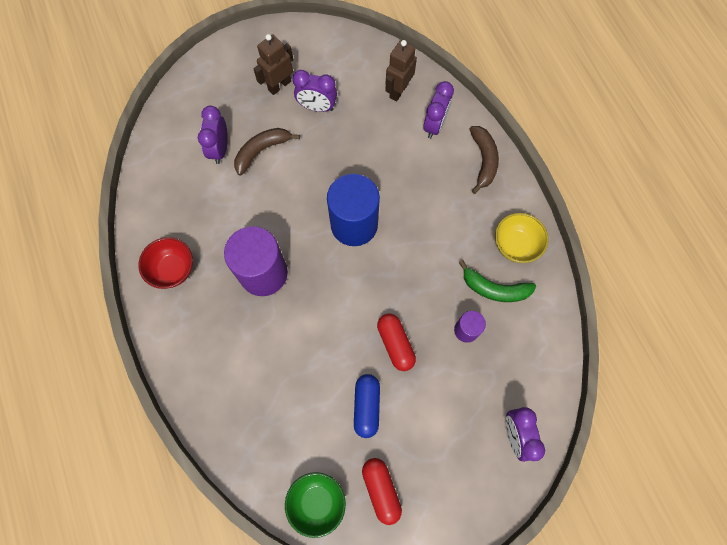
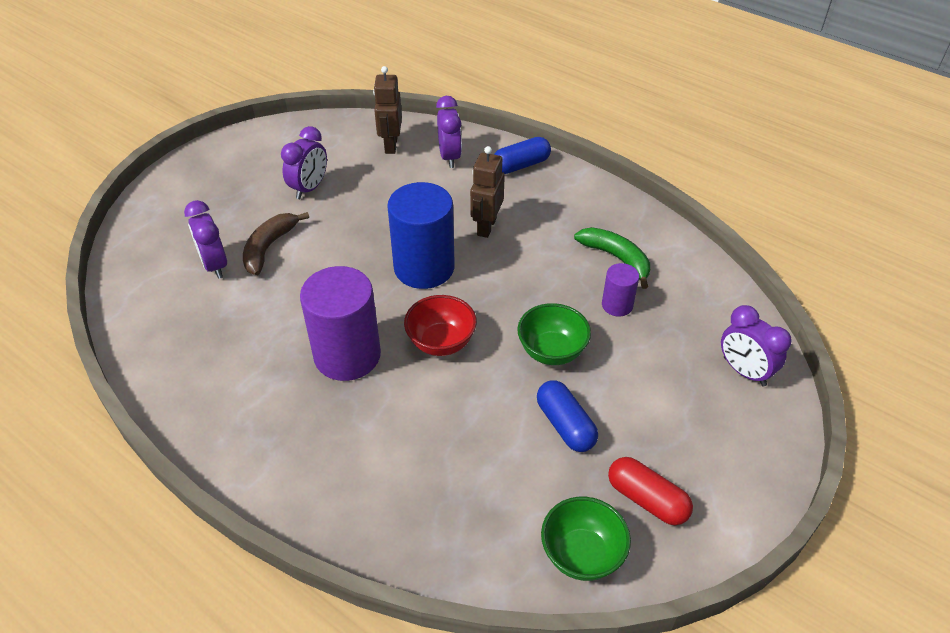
camera: 30 degrees left, 25 degrees down
(173, 269) = (225, 402): red bowl -> red bowl (441, 342)
(279, 85) = (252, 186): brown robot -> brown robot (486, 226)
(317, 107) = (309, 188): purple clock -> purple clock turned 45 degrees counterclockwise
(395, 344) = (551, 351): red capsule -> green bowl
(483, 160) = (521, 165): brown banana -> blue capsule
(494, 289) = (616, 258): green banana -> green banana turned 120 degrees counterclockwise
(515, 245) = (607, 216): yellow bowl -> none

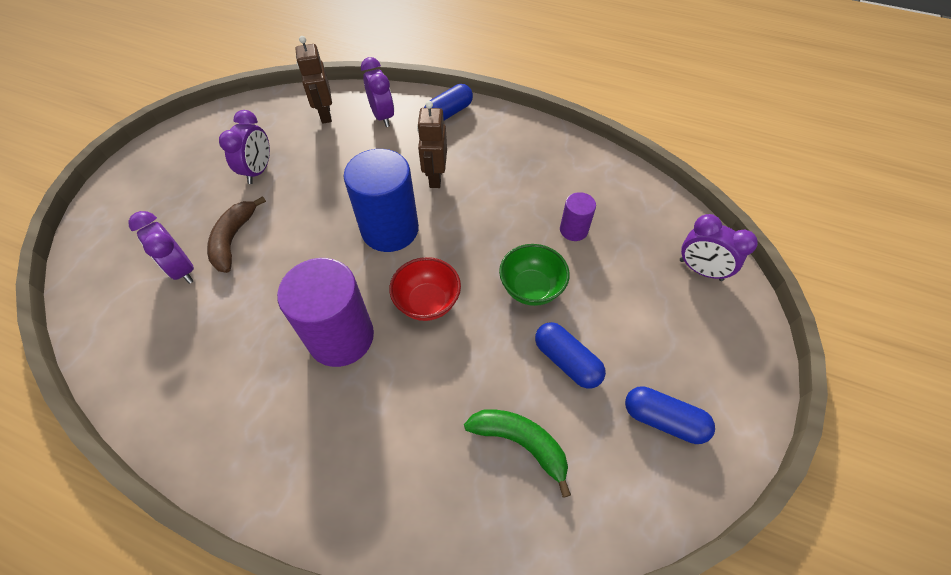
camera: 15 degrees left, 10 degrees up
(581, 554) = (625, 495): green bowl -> none
(616, 258) = (558, 185): green banana -> green banana (520, 443)
(647, 499) = (663, 420): red capsule -> blue capsule

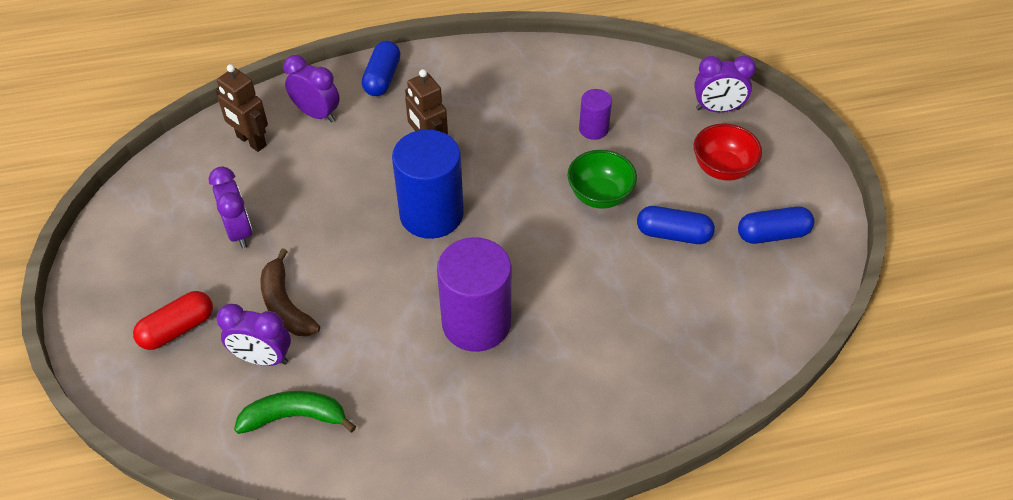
camera: 35 degrees left, 5 degrees down
(158, 216) = (177, 329): none -> red capsule
(427, 302) = (524, 254): red bowl -> red bowl (722, 168)
(520, 443) = (688, 310): green banana -> green banana (295, 417)

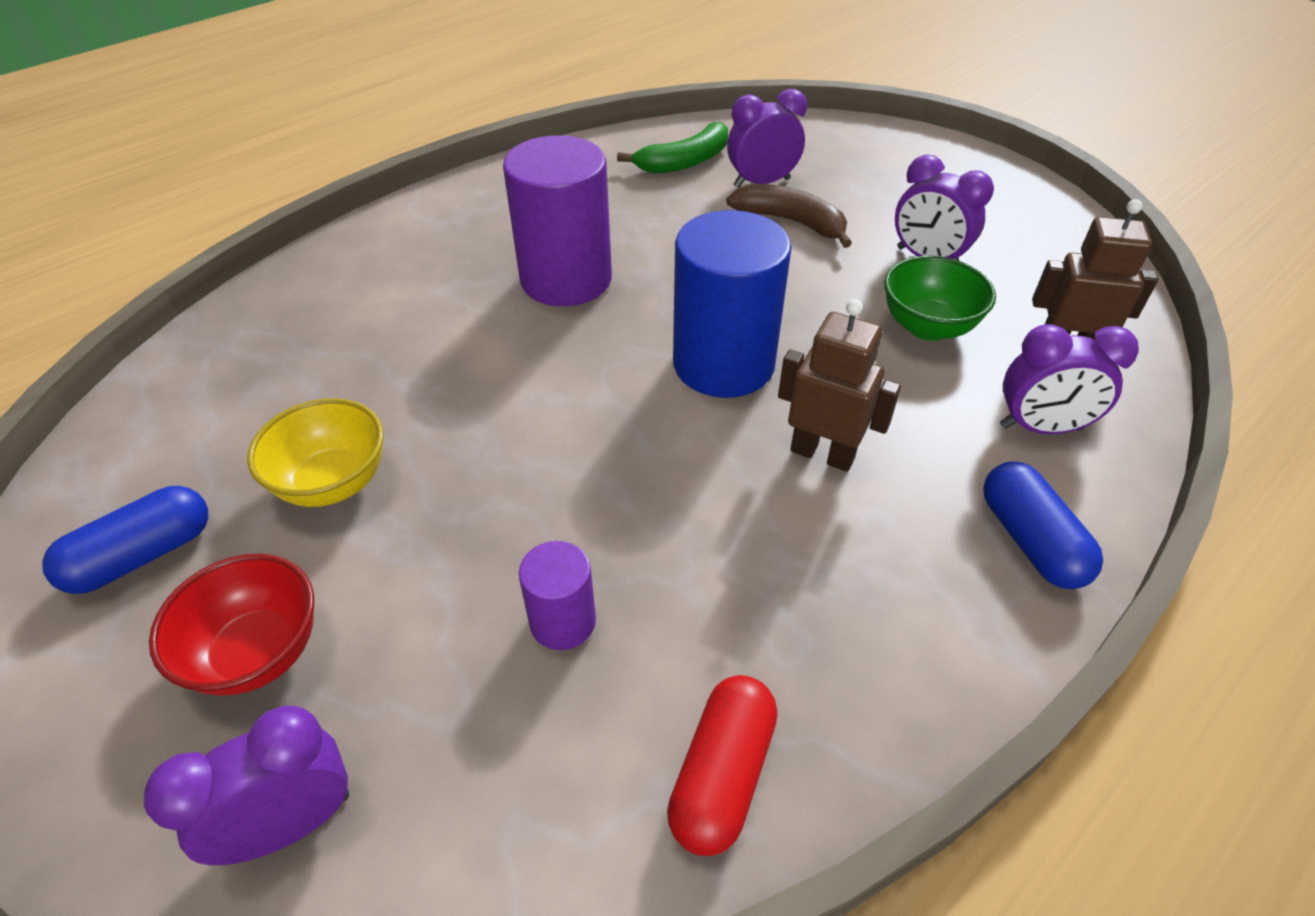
camera: 150 degrees right, 5 degrees down
(177, 329) = (868, 173): red capsule -> red capsule (722, 775)
(599, 195) = (486, 494): green bowl -> green bowl (927, 327)
(673, 234) = (333, 483): blue capsule -> yellow bowl

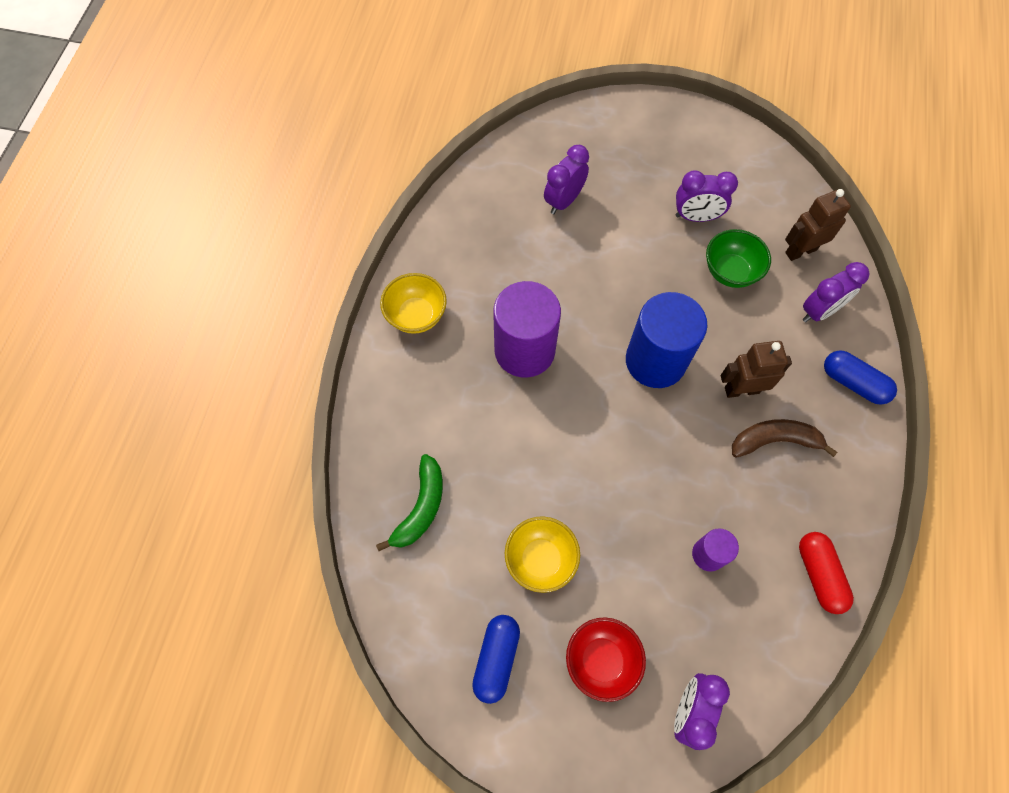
camera: 35 degrees left, 20 degrees up
(484, 202) = (416, 316): none -> yellow bowl
(684, 162) = (503, 206): green banana -> green banana (421, 507)
(791, 222) = (606, 227): brown banana -> brown banana (775, 441)

